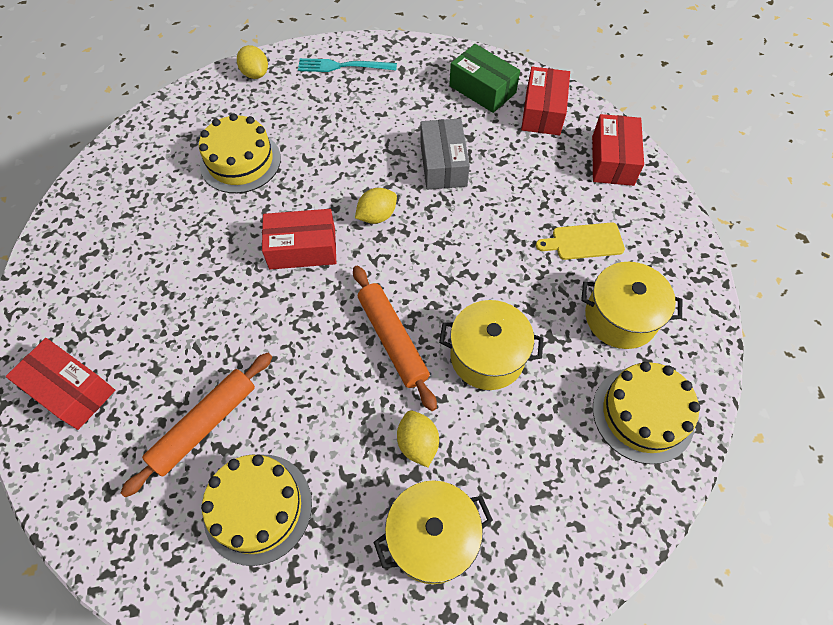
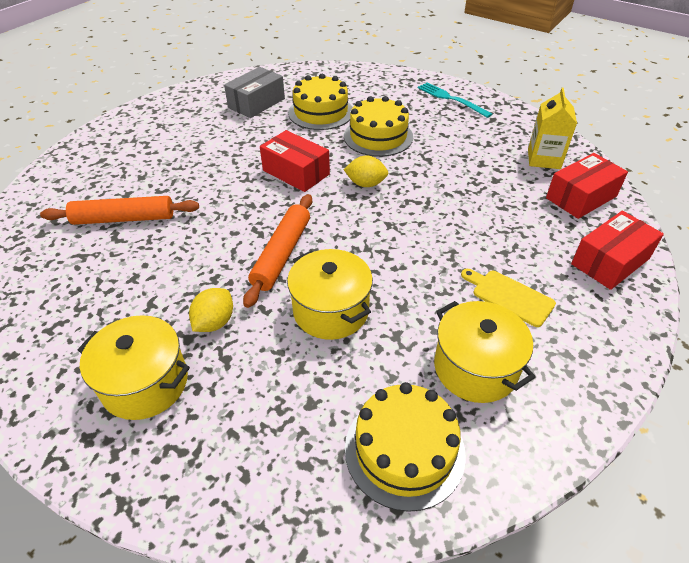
camera: 45 degrees right, 15 degrees down
(71, 390) = (95, 159): red box -> none
(255, 74) = (388, 77): yellow lemon -> none
(258, 508) = (87, 279): yellow cake -> yellow cake (378, 136)
(443, 164) = (452, 183): grey box -> grey box (256, 103)
(482, 89) = (544, 159): green box -> yellow carton

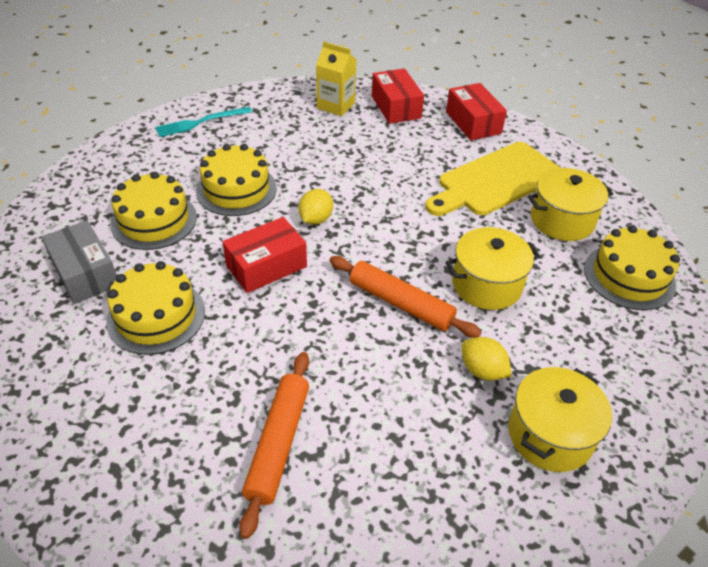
camera: 75 degrees left, 0 degrees up
(227, 139) = (156, 316): none -> yellow cake
(509, 296) = (495, 181): yellow cutting board -> yellow cutting board, size x1.99

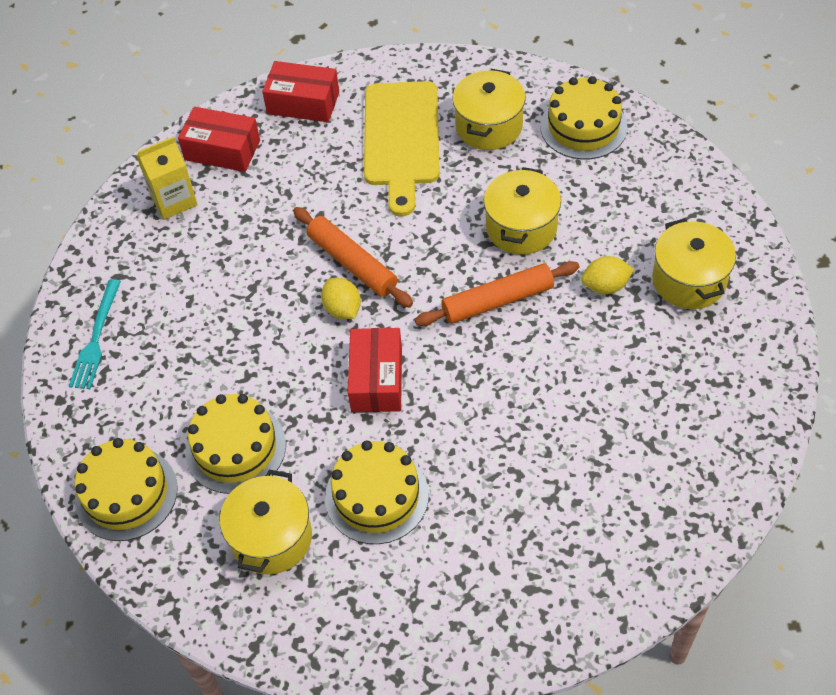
camera: 50 degrees left, 10 degrees up
(85, 273) = (271, 537): grey box -> yellow pot
(236, 189) = (244, 355): yellow cake -> yellow cake (126, 493)
(278, 443) = (581, 462): orange rolling pin -> orange rolling pin (352, 263)

